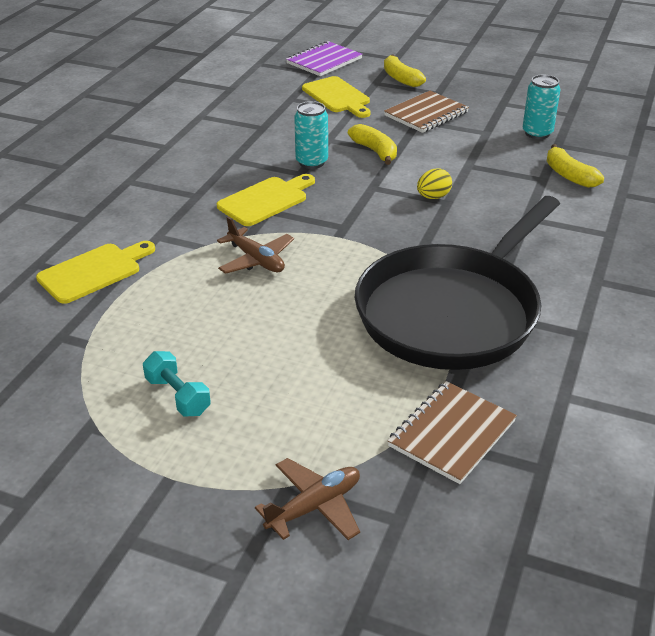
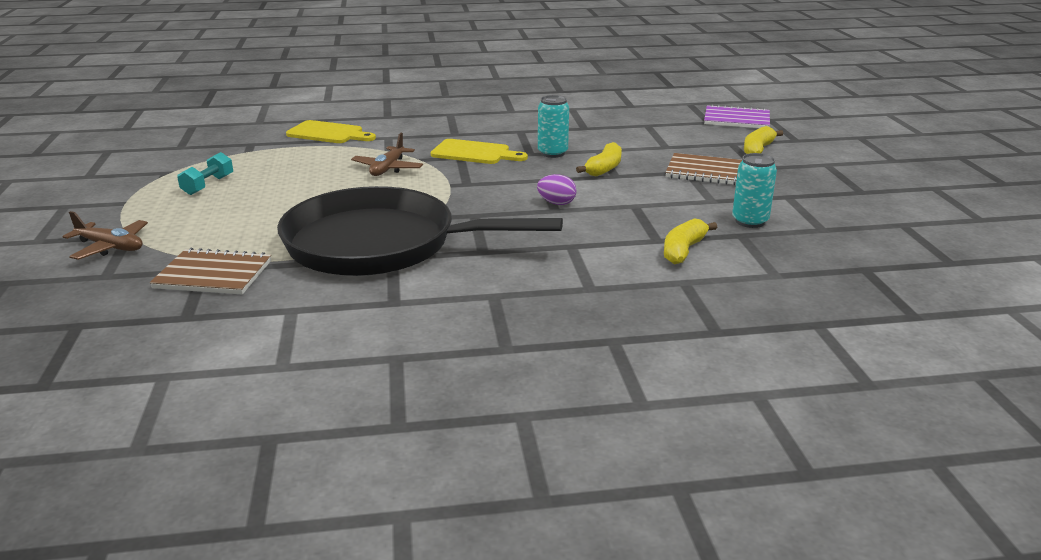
camera: 60 degrees right, 10 degrees down
(337, 97) = (679, 137): yellow cutting board -> none
(433, 197) = (556, 203): yellow egg -> purple egg

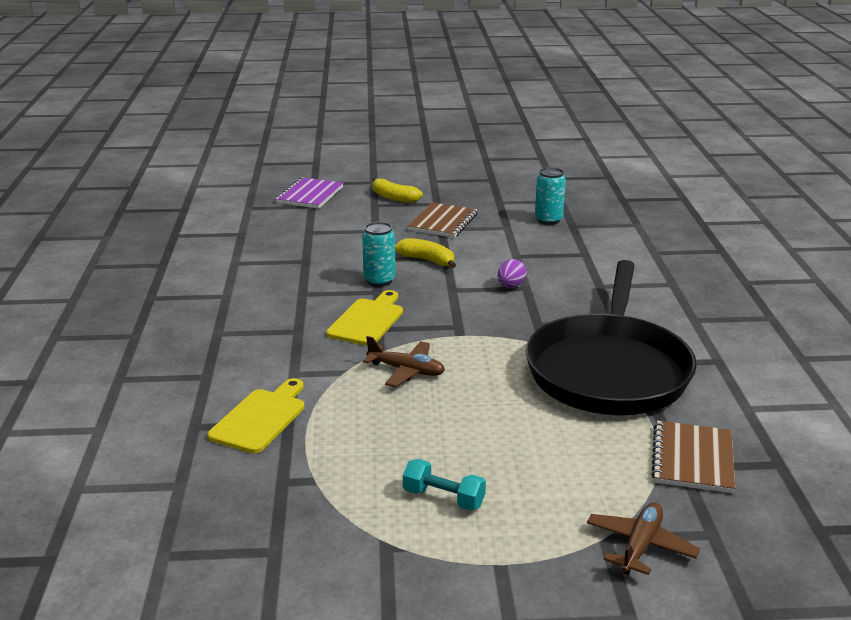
camera: 85 degrees left, 0 degrees up
(683, 250) = (602, 247): yellow banana -> none

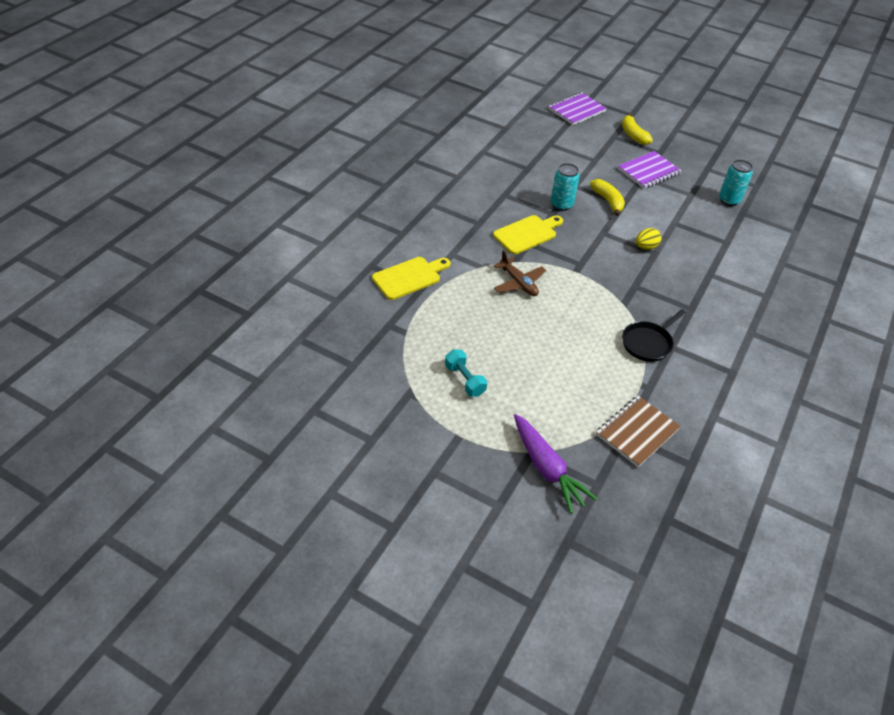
camera: 30 degrees right, 20 degrees up
(443, 222) = (649, 171): brown notebook -> purple notebook
(511, 286) = (645, 247): purple egg -> yellow egg
(609, 370) = (648, 343): black pan -> black pan, size x0.42
(640, 546) = (547, 468): brown plane -> purple carrot

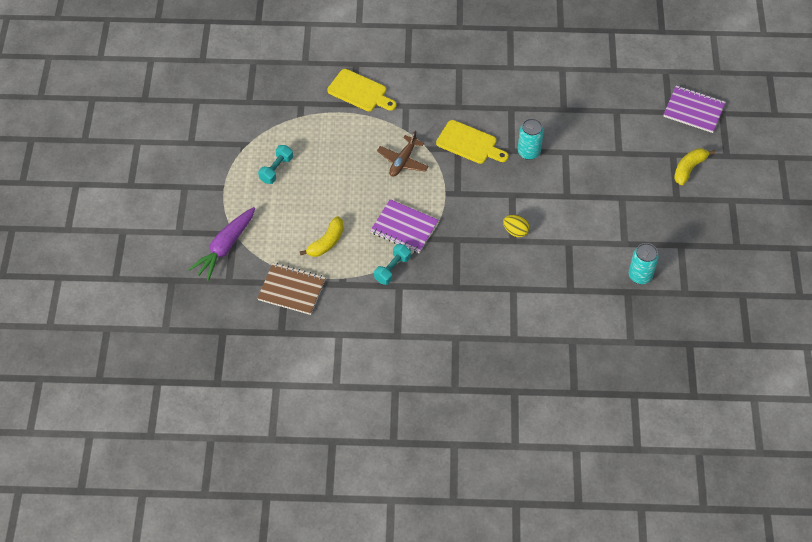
camera: 65 degrees right, 10 degrees up
(608, 201) = (561, 183): yellow banana -> yellow banana (326, 242)
(648, 343) = (392, 269): black pan -> turquoise dumbbell
(649, 171) = (635, 199): purple notebook -> purple notebook (404, 227)

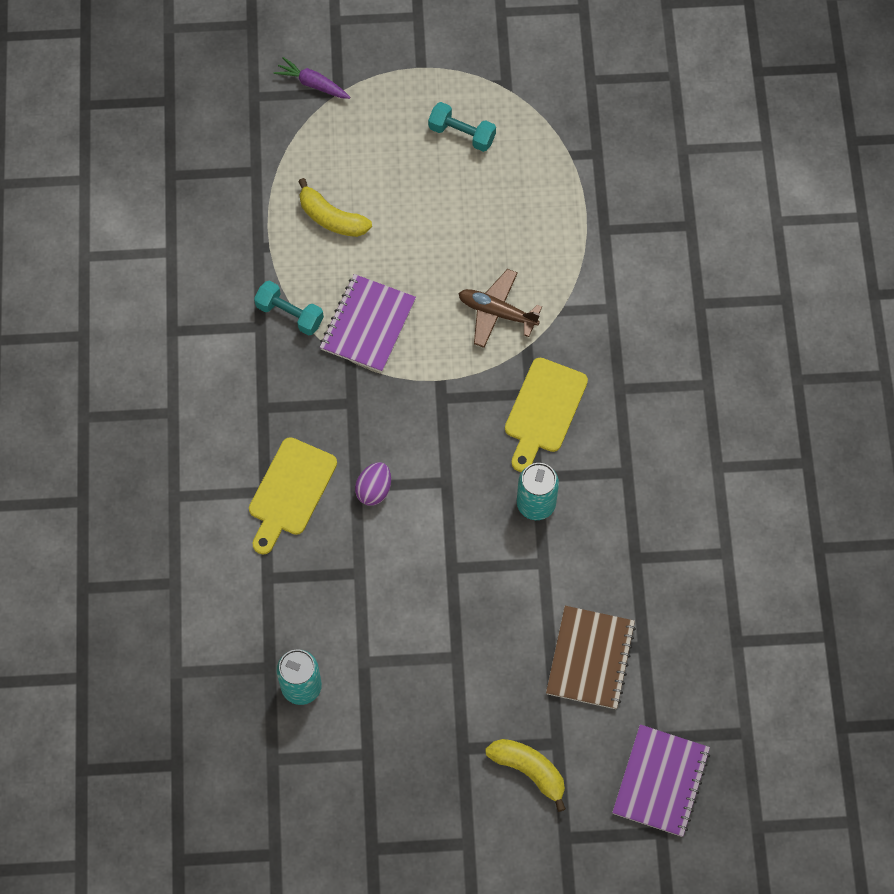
camera: 85 degrees right, 10 degrees up
(225, 247) = (313, 84): purple carrot -> purple carrot, size x0.57
(292, 290) = (244, 180): brown notebook -> brown notebook (590, 658)
(360, 92) = (631, 236): yellow cutting board -> yellow cutting board (290, 491)
(515, 231) = (374, 490): yellow egg -> purple egg

